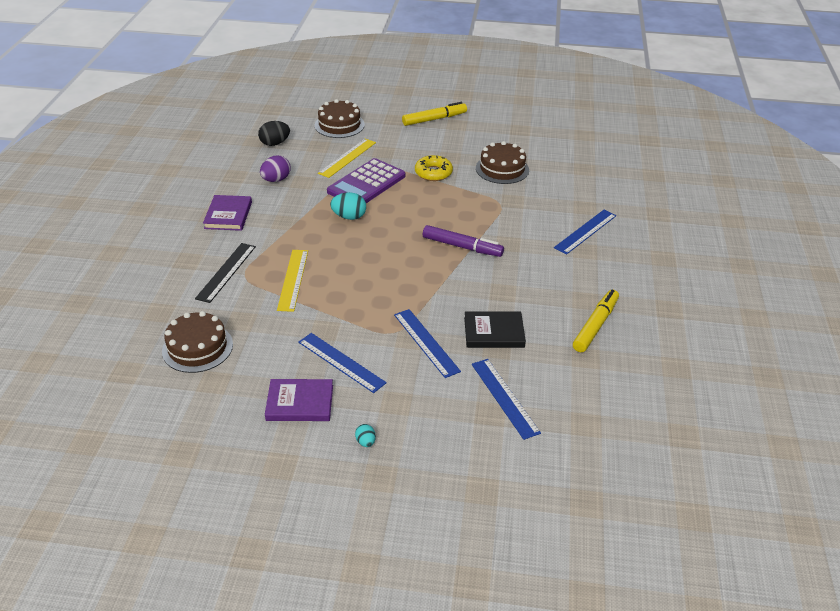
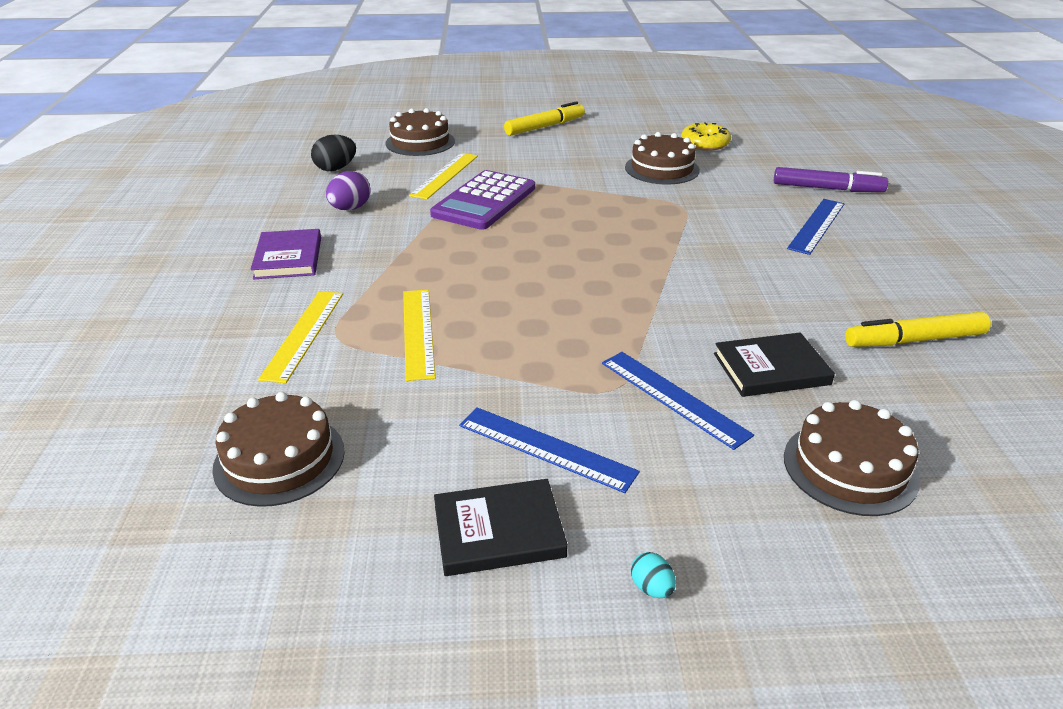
camera: 10 degrees left, 5 degrees down
(226, 272) = (304, 334): black ruler -> yellow ruler
(300, 403) = (498, 531): purple book -> black book
(349, 217) = (475, 242): turquoise egg -> none
(433, 173) = (572, 181): yellow donut -> yellow donut (705, 143)
(462, 247) = (658, 261): purple marker -> purple marker (827, 188)
(505, 397) = (850, 467): blue ruler -> brown cake
(595, 325) = (914, 340): yellow marker -> yellow marker turned 120 degrees counterclockwise

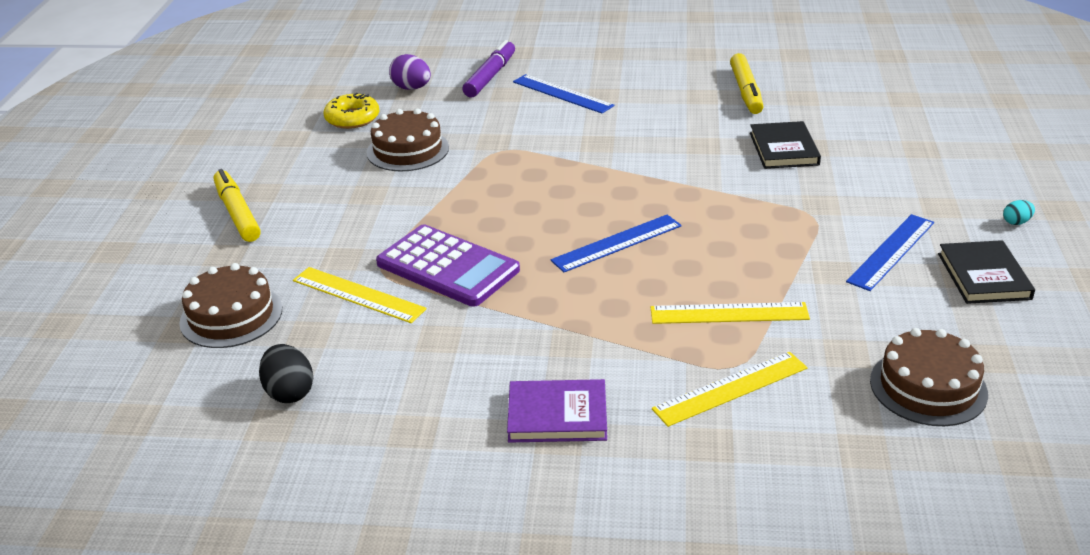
camera: 80 degrees left, 0 degrees up
(304, 334) = (730, 388): yellow ruler -> yellow ruler turned 45 degrees counterclockwise
(350, 209) = (431, 371): purple egg -> purple egg (411, 88)
(673, 398) = (823, 192): blue ruler -> blue ruler (617, 243)
(850, 467) = (891, 140): brown cake -> none

